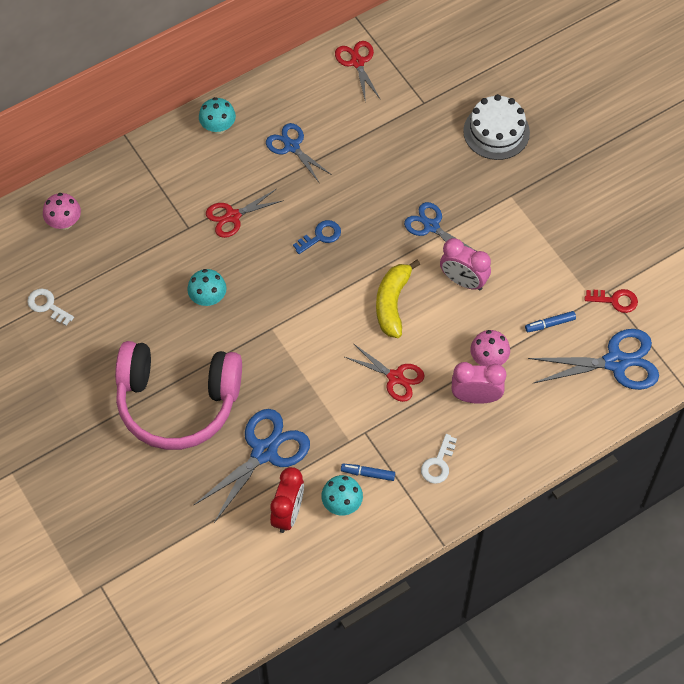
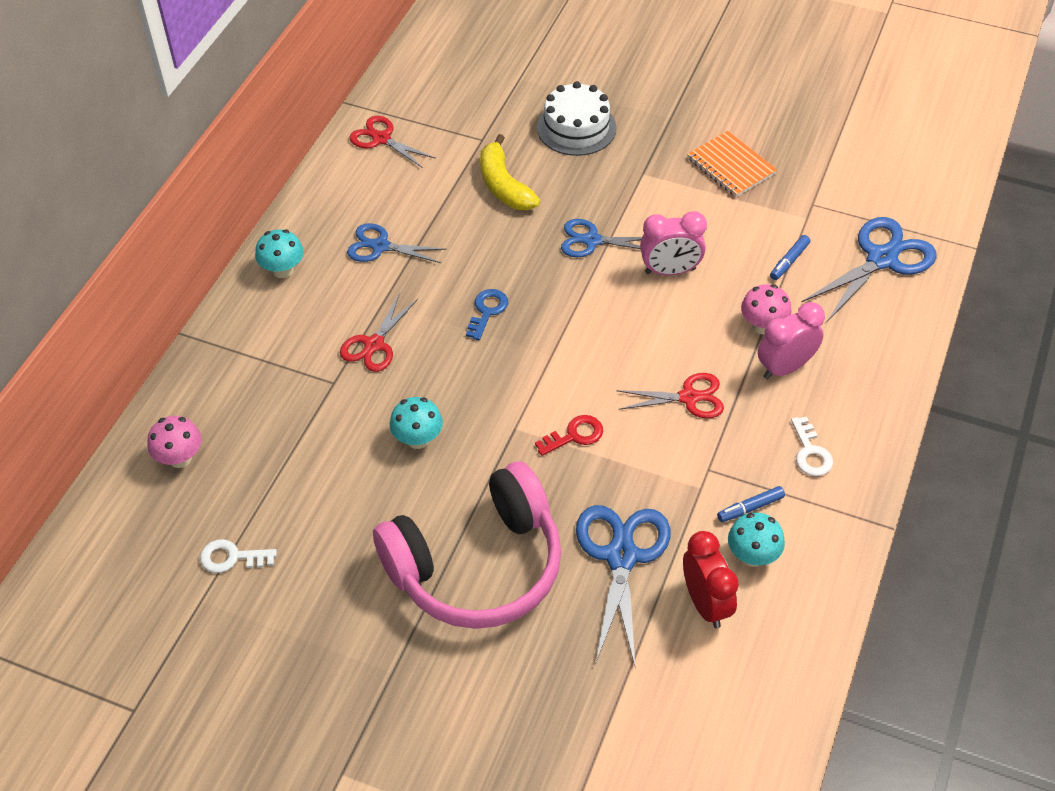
camera: 35 degrees left, 10 degrees down
(392, 303) = (619, 331): yellow banana -> yellow banana (504, 186)
(577, 227) = (731, 166): none -> orange notebook
(615, 300) = (827, 207): red key -> red key (574, 435)

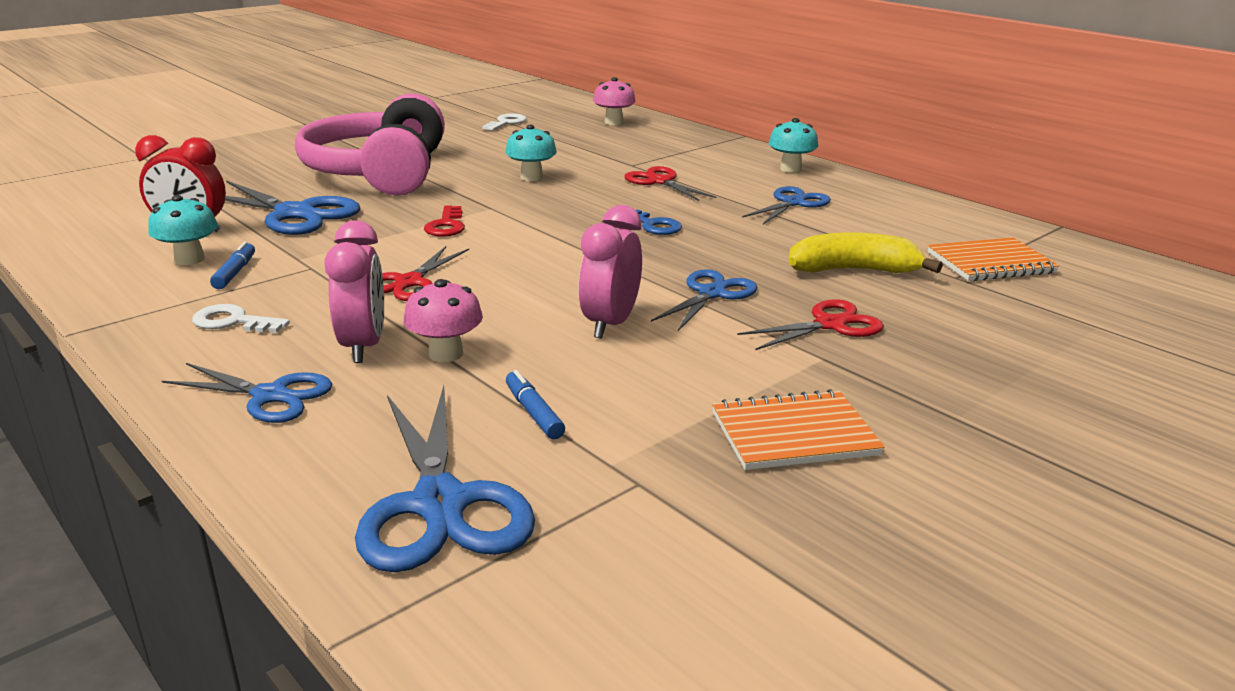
camera: 115 degrees right, 25 degrees down
(381, 139) = (980, 230): red scissors -> red scissors (830, 325)
(445, 127) = (990, 263): none -> orange notebook
(576, 128) = (957, 337): white cake -> none
(863, 373) = (270, 396): none -> blue scissors

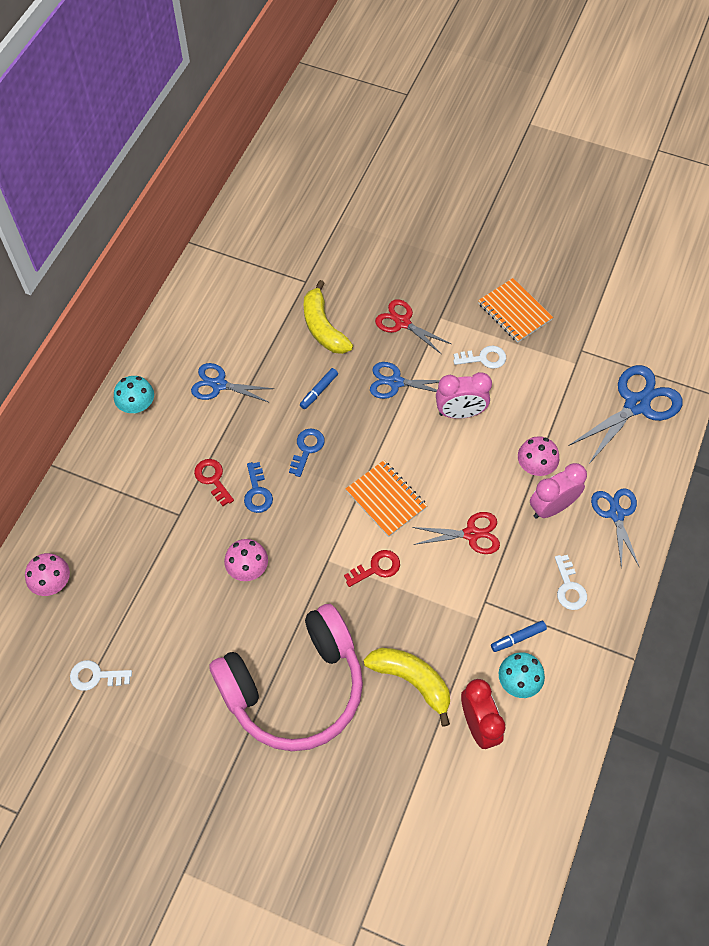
camera: 115 degrees left, 35 degrees up
(295, 214) = (412, 680): blue scissors -> yellow banana
(531, 177) = (248, 569): turquoise mushroom -> pink mushroom
(534, 413) = (559, 405): blue marker -> blue marker (319, 391)
(620, 195) = (257, 492): none -> blue key
(660, 181) = (213, 479): red scissors -> red key
(702, 372) = (484, 358): none -> white key
(990, 263) = (275, 269): orange notebook -> orange notebook (386, 499)

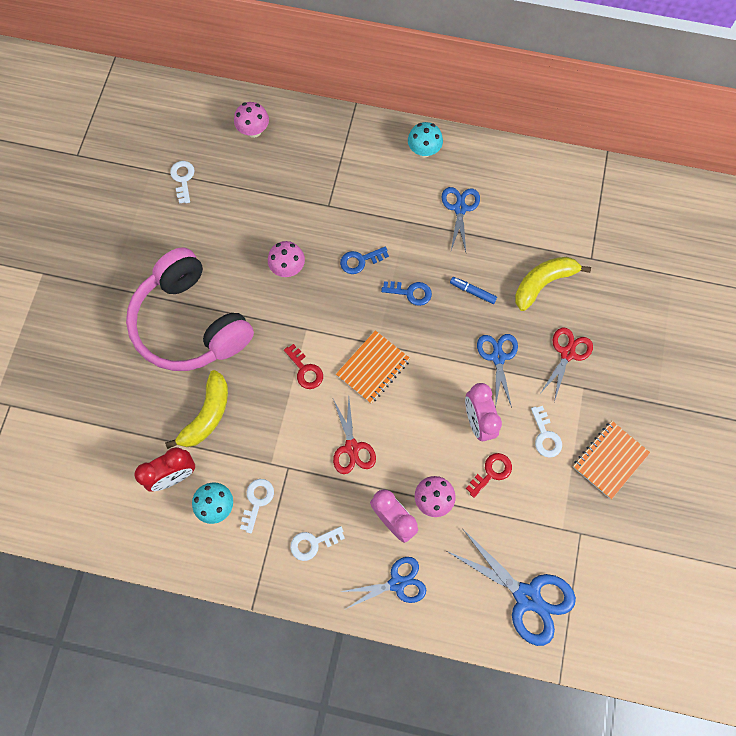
camera: 80 degrees right, 10 degrees up
(213, 479) = (366, 224): red key -> red key (491, 472)
(518, 638) = (257, 501): blue marker -> white key

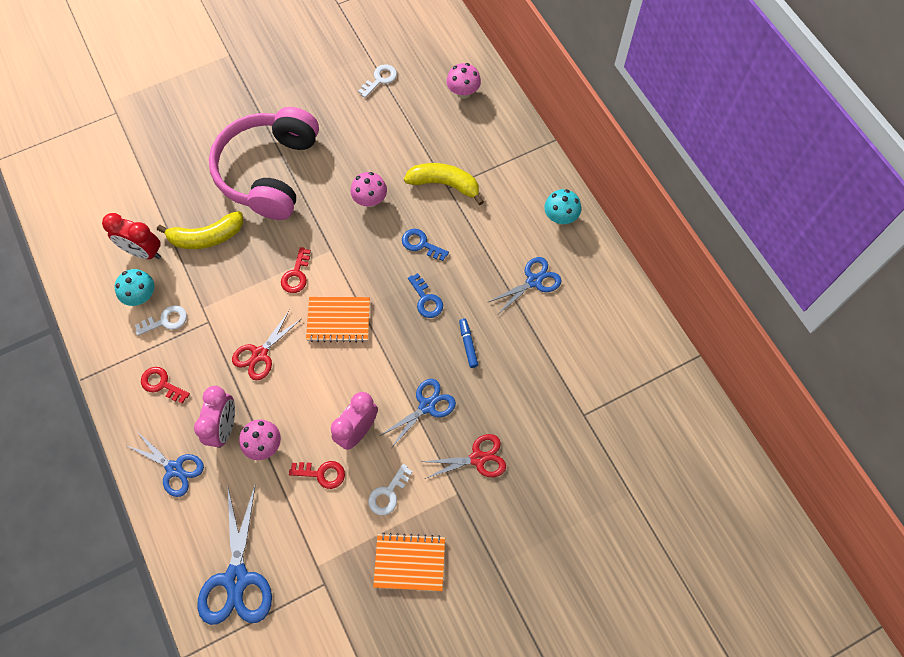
camera: 50 degrees right, 5 degrees down
(313, 543) = (161, 384): white key -> red key
(543, 283) = (525, 393): yellow banana -> yellow banana (444, 184)

